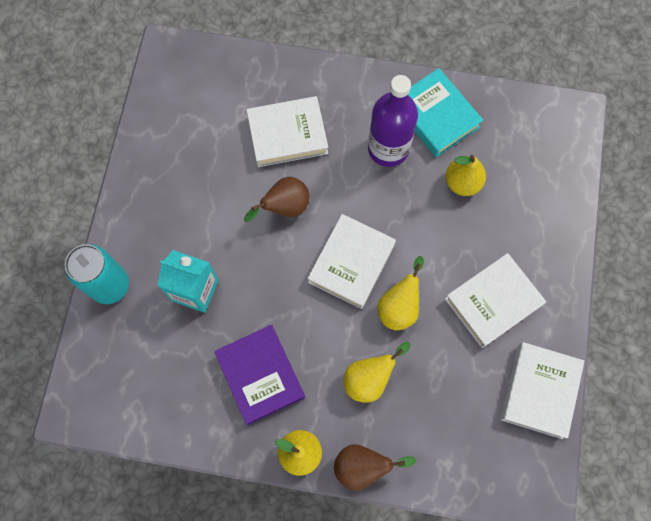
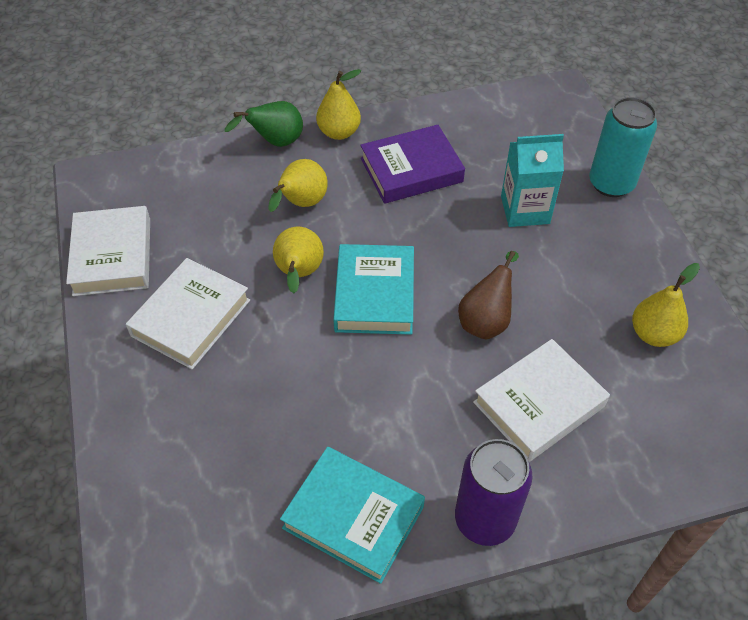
camera: 155 degrees right, 20 degrees down
(260, 375) = (411, 170): purple book -> purple book turned 60 degrees counterclockwise
(351, 263) = (374, 294): white book -> turquoise book
(361, 84) = (485, 519): none -> purple can
(362, 466) = (275, 142): brown pear -> green pear
(388, 149) = (398, 441): purple bottle -> none
(462, 183) = (278, 438): yellow pear -> yellow pear (653, 334)

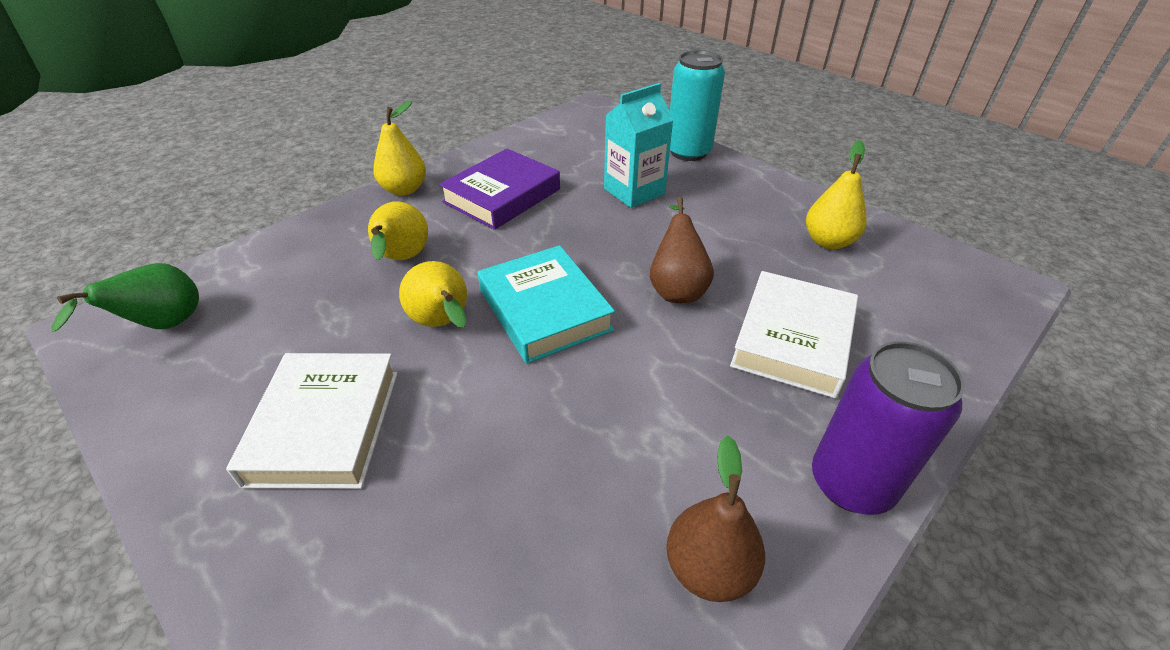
camera: 30 degrees left, 10 degrees down
(112, 256) = (166, 400): white book -> none
(275, 142) = (336, 217): green pear -> green pear (164, 326)
(353, 517) = (709, 568): turquoise book -> brown pear

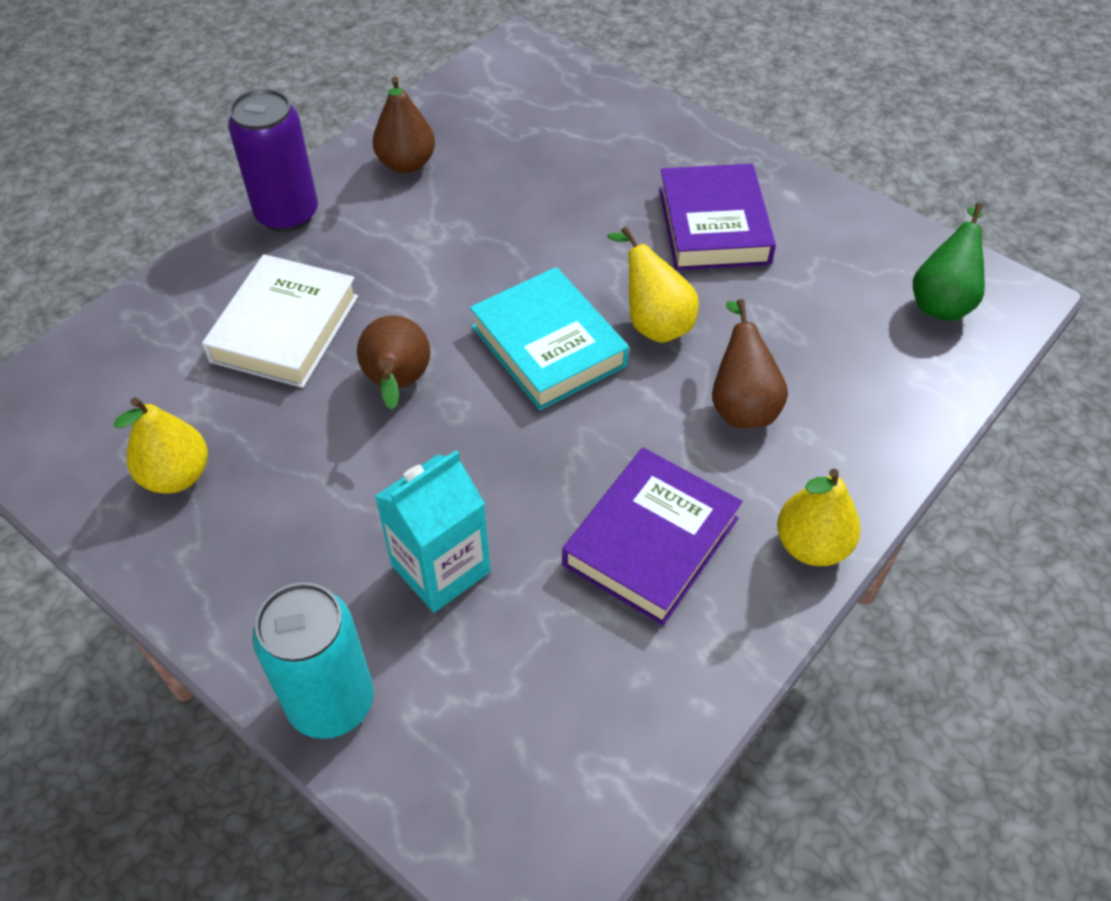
camera: 175 degrees right, 10 degrees up
(325, 426) = (713, 225): white book -> purple book
(402, 259) = (741, 405): yellow pear -> brown pear

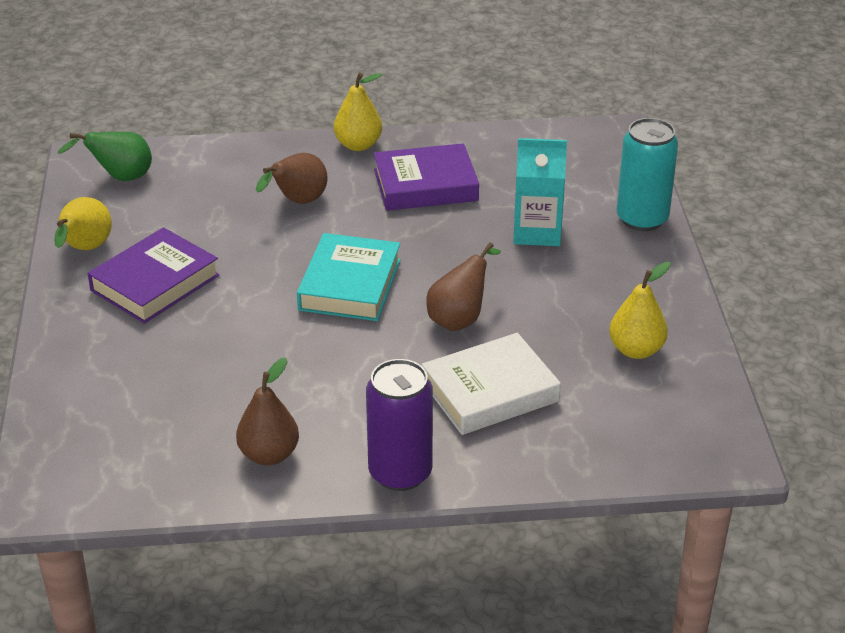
camera: 135 degrees left, 15 degrees down
(653, 322) = (276, 260): yellow pear -> yellow pear (85, 249)

